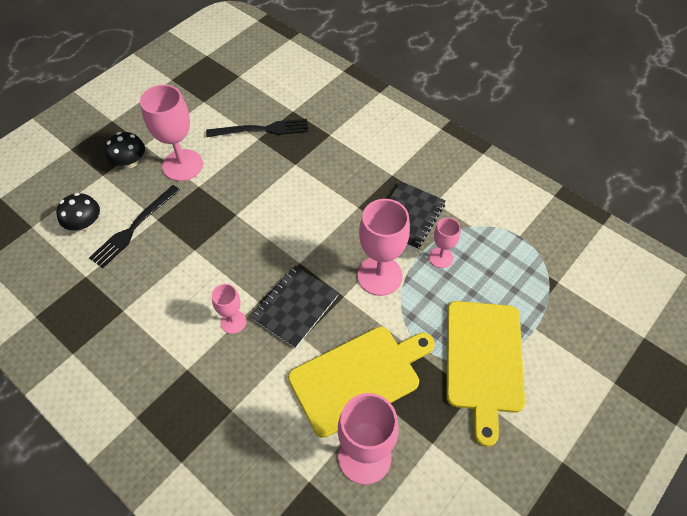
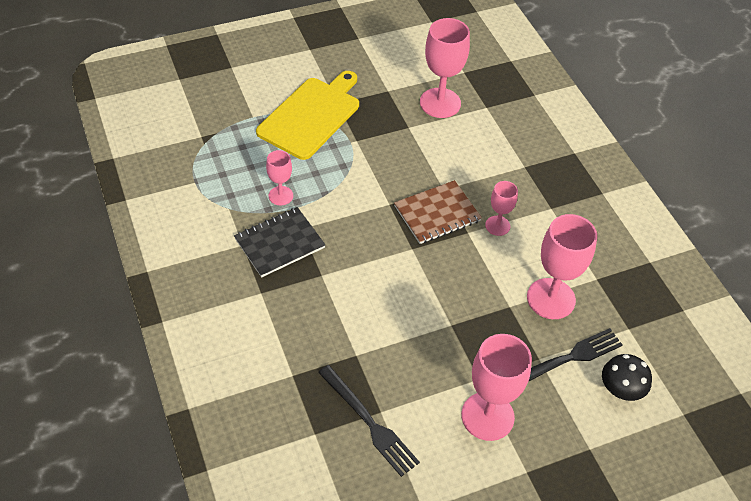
camera: 155 degrees left, 5 degrees down
(130, 162) = (551, 452): black mushroom -> none
(262, 130) = (369, 422): black fork -> black fork turned 150 degrees counterclockwise
(295, 307) = (437, 213): black notebook -> brown notebook
(358, 377) = (414, 145): yellow cutting board -> none
(379, 276) = (346, 205): pink goblet -> pink goblet (551, 299)

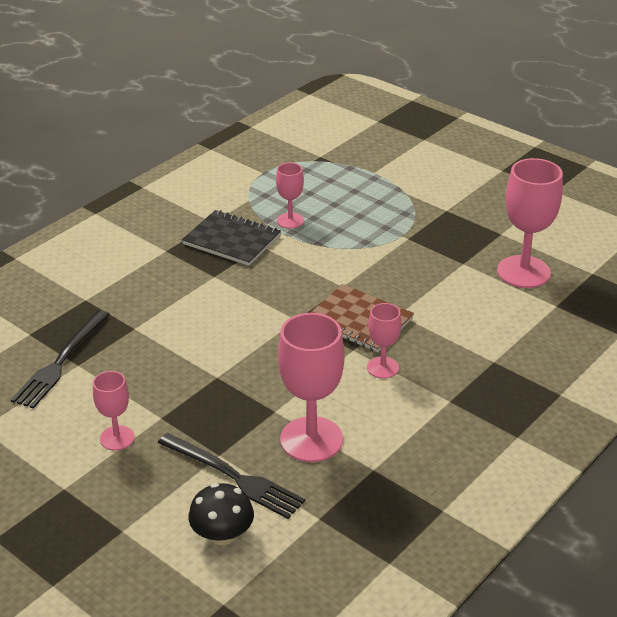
camera: 65 degrees right, 15 degrees down
(311, 115) = (411, 201): yellow cutting board -> none
(487, 416) = (117, 438): pink goblet -> pink goblet, size x0.55

